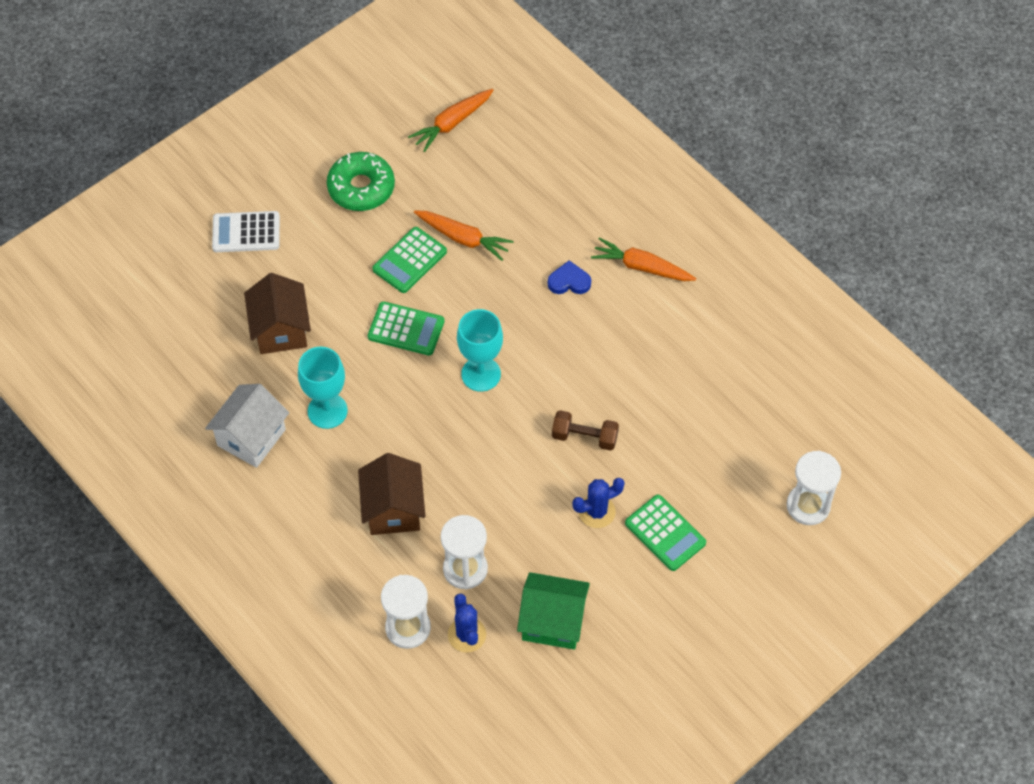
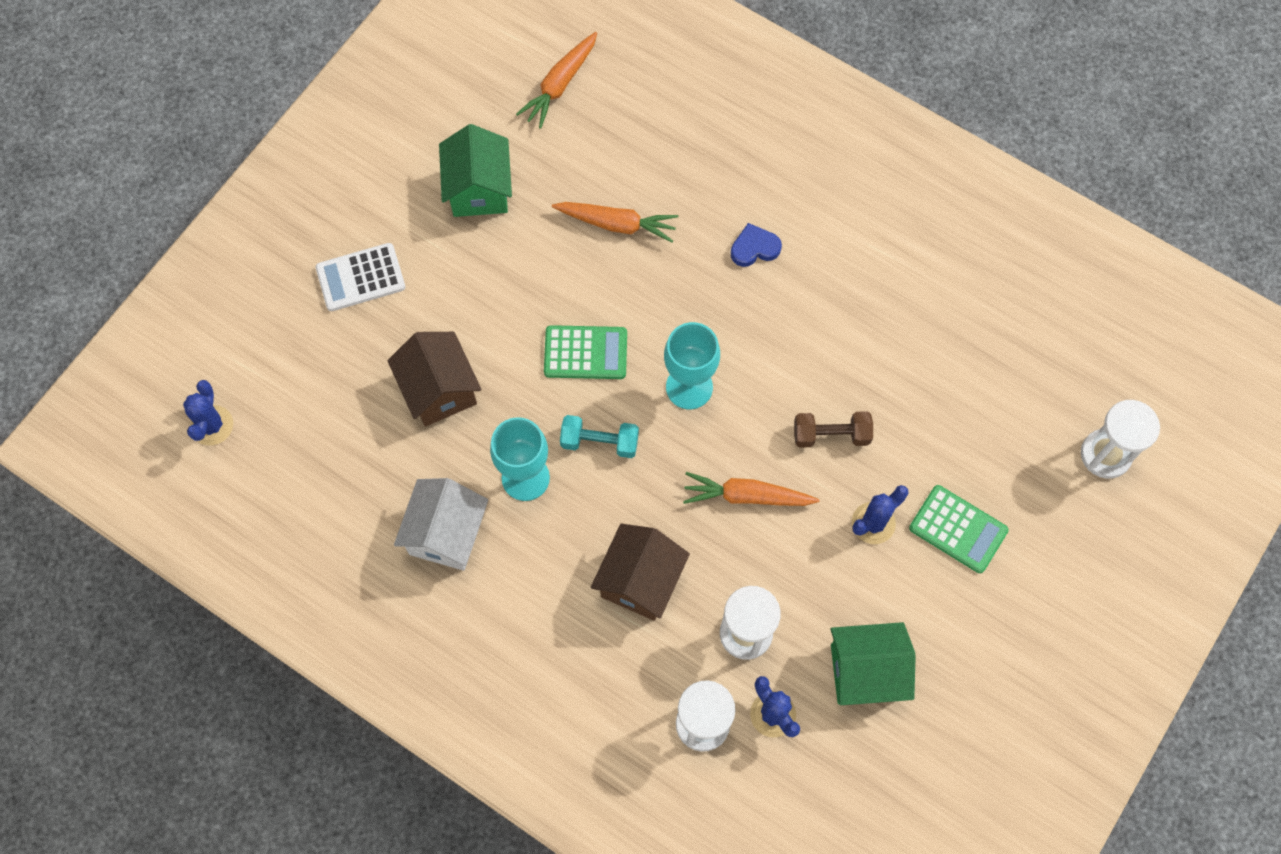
camera: 15 degrees left, 10 degrees up
(95, 314) = (212, 425): none -> blue cactus
(361, 188) = (479, 189): green donut -> green house
(393, 509) = (640, 581): brown house -> brown house turned 45 degrees clockwise
(395, 398) = (599, 442): none -> turquoise dumbbell
(409, 260) = (563, 266): green calculator -> none
(642, 267) = (831, 210): orange carrot -> orange carrot (747, 496)

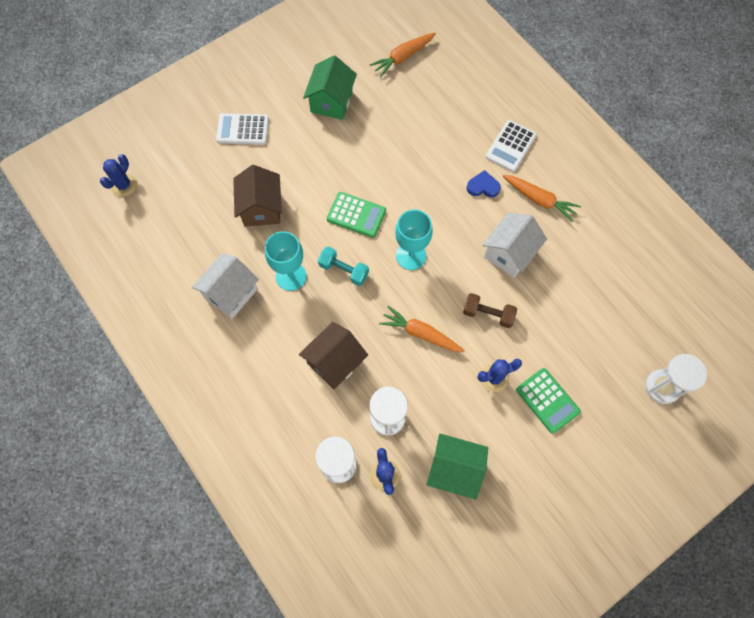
camera: 20 degrees right, 0 degrees up
(617, 224) = (405, 146): orange carrot -> orange carrot (539, 200)
(772, 173) = (510, 146): none -> white calculator
(829, 335) = (509, 253): none -> white house

